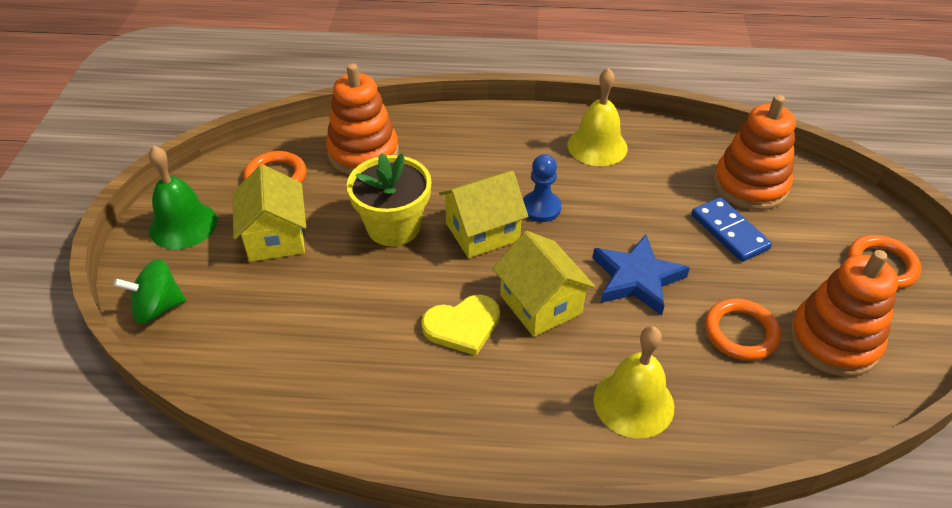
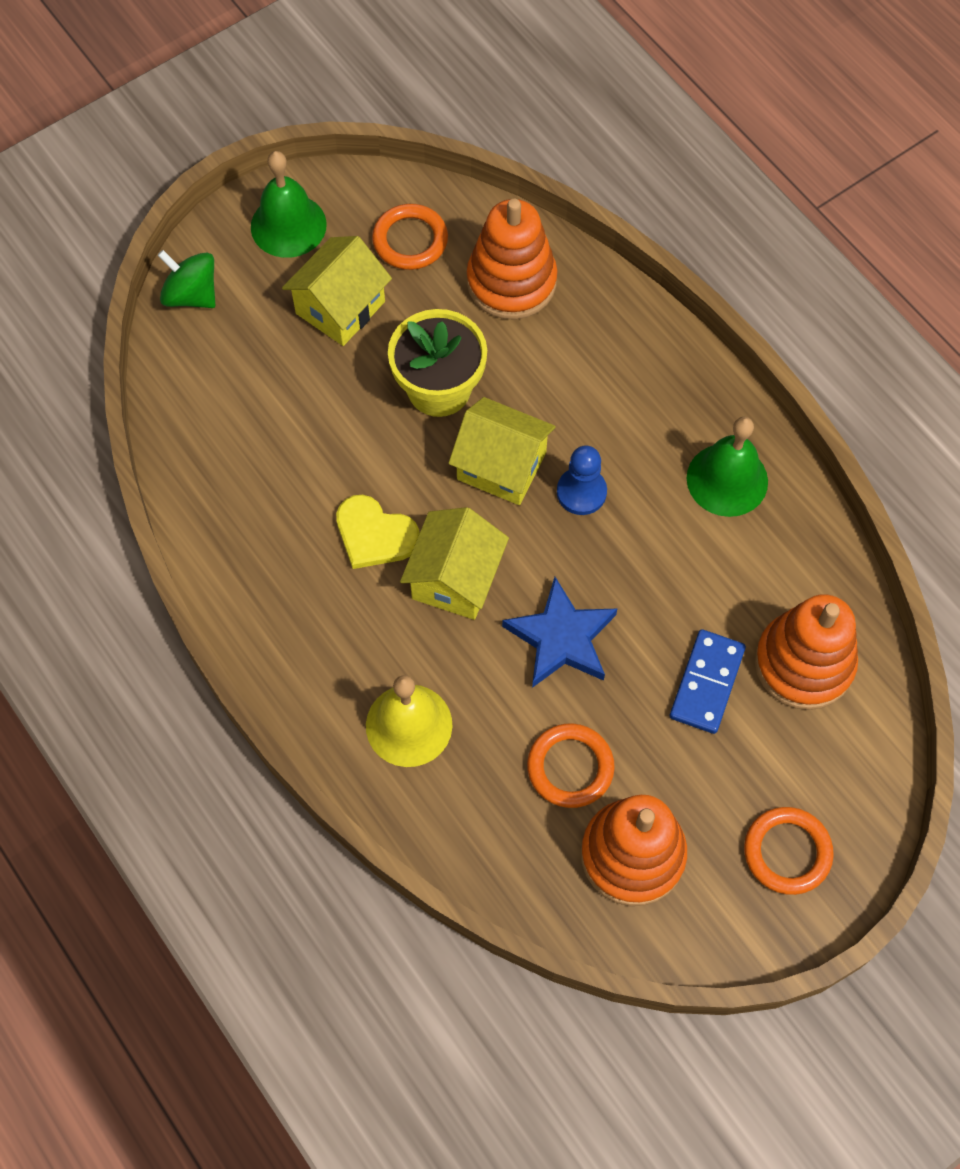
camera: 50 degrees right, 20 degrees up
(597, 146) = (727, 479): yellow bell -> green bell

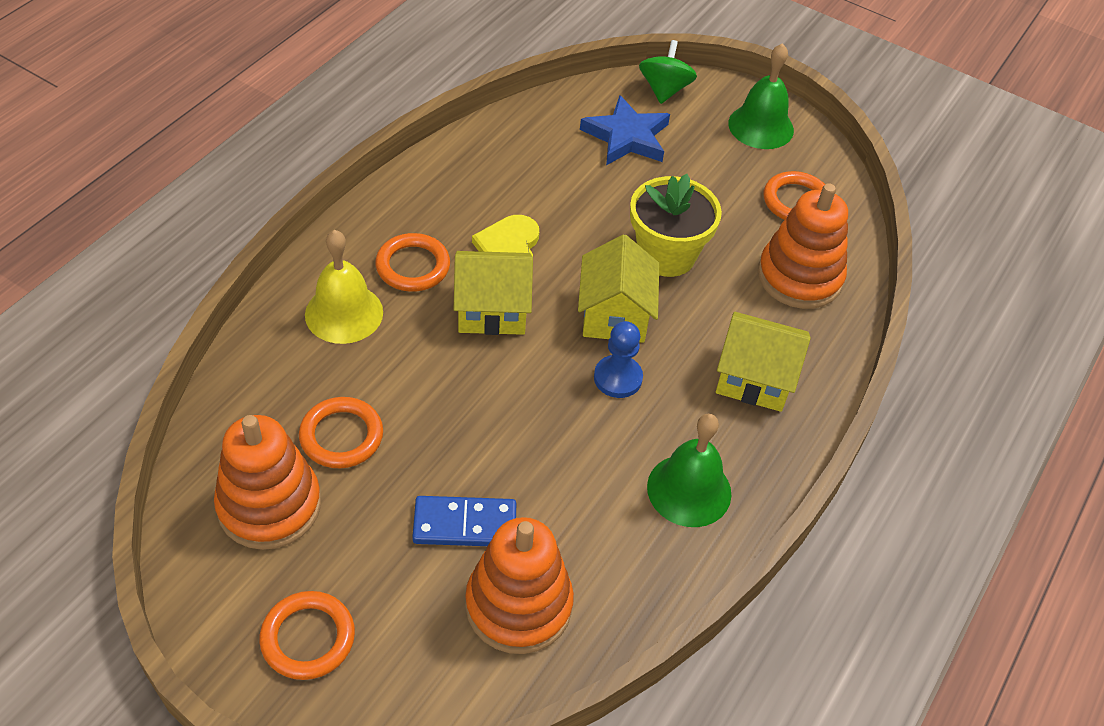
camera: 65 degrees right, 15 degrees down
(340, 307) = (705, 175): yellow house -> yellow house (754, 378)
(366, 638) = (413, 266): none -> orange ring
(561, 638) = (466, 398): blue star -> blue star (626, 137)

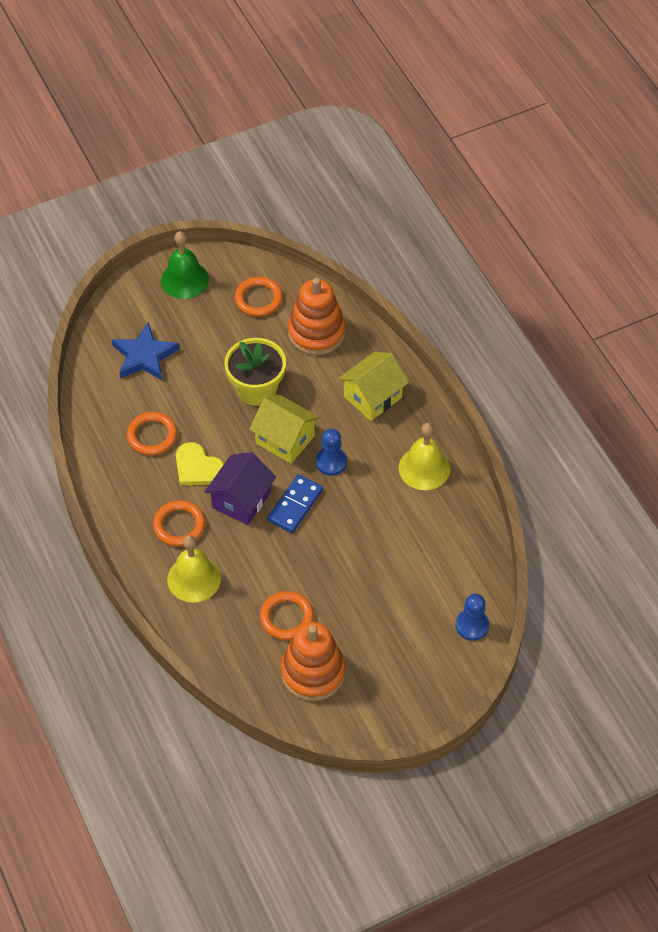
camera: 55 degrees left, 5 degrees up
(308, 638) = (408, 686): orange ring -> orange ring (152, 436)
(462, 678) = (472, 625): none -> blue pawn
(465, 524) = (382, 583): blue domino -> blue domino (295, 505)
(492, 310) = (241, 500): yellow house -> purple house
(518, 605) = (445, 581): orange stacking toy -> none
(664, 90) = (116, 312): green spinning top -> none
(689, 490) = (424, 468): green bell -> yellow bell

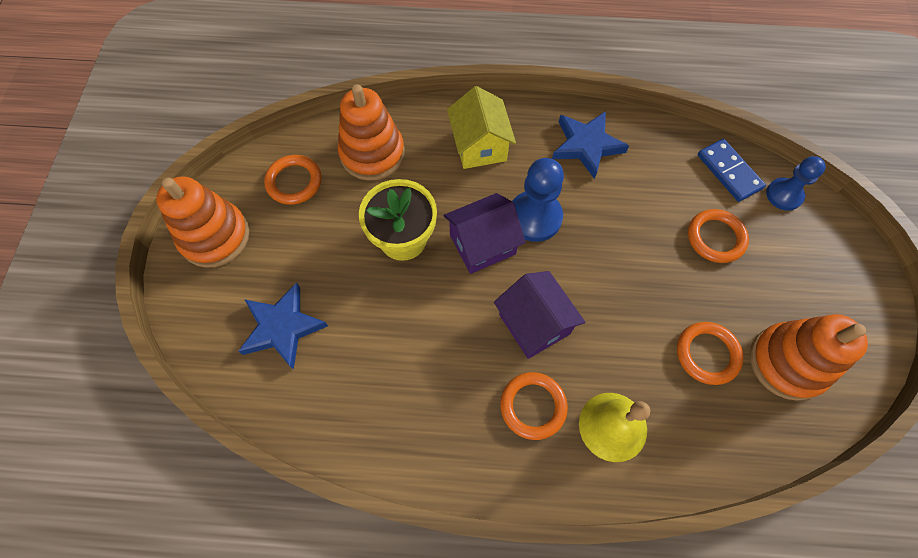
camera: 60 degrees left, 10 degrees up
(152, 436) = (395, 374): orange ring -> orange ring (715, 238)
(184, 279) = (215, 236): green bell -> orange stacking toy
(197, 467) = (466, 347): yellow heart -> none
(285, 439) = (482, 244): yellow house -> purple house
(295, 505) = (569, 275): blue domino -> blue domino (728, 172)
(331, 462) = (534, 217): blue pawn -> blue pawn, size x1.51
(424, 468) = (586, 146): yellow bell -> blue star

